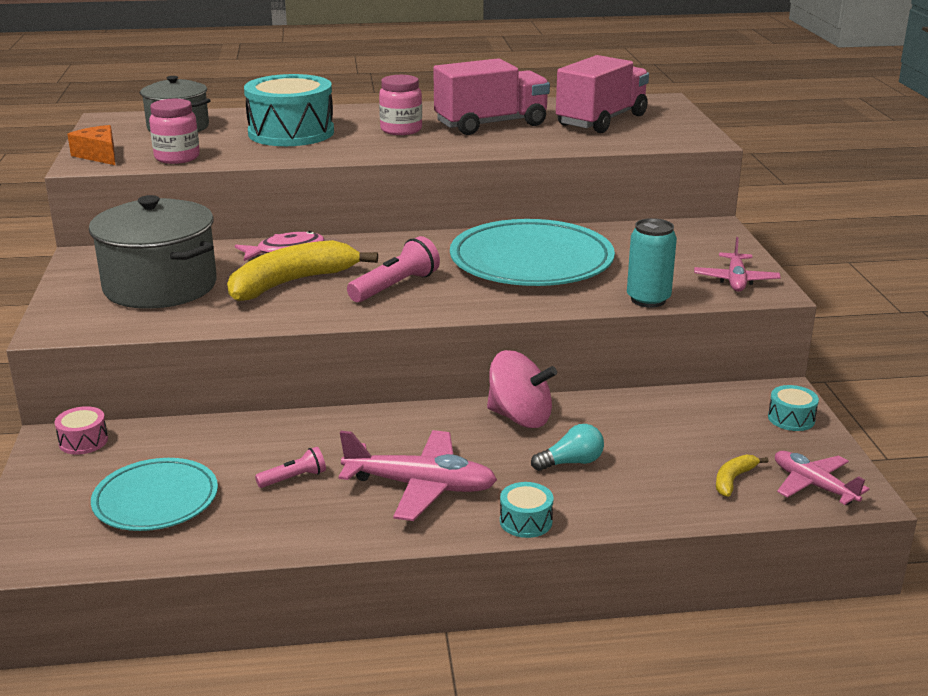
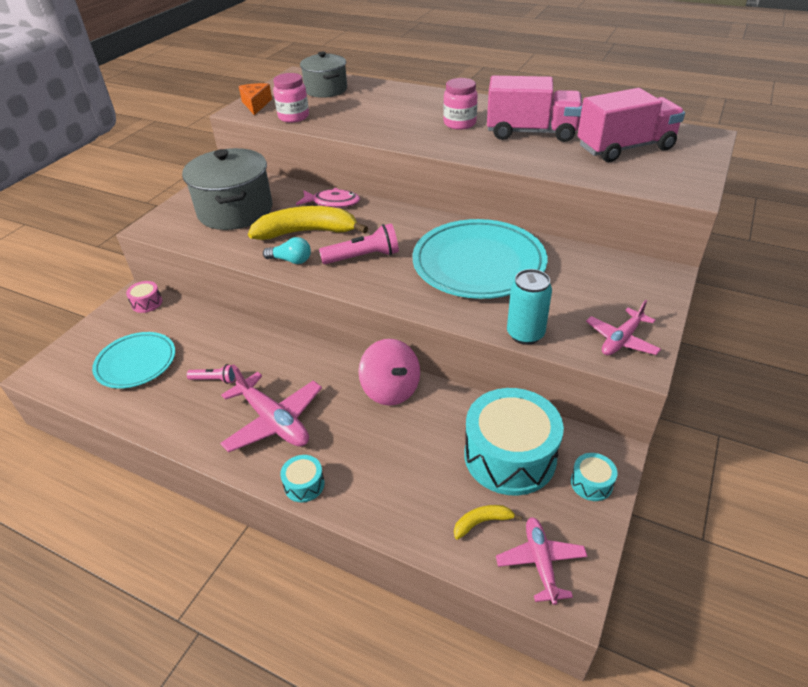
camera: 35 degrees right, 15 degrees up
(291, 133) = (385, 110): turquoise drum -> turquoise drum (510, 456)
(571, 462) = (384, 446): turquoise light bulb -> turquoise light bulb (291, 260)

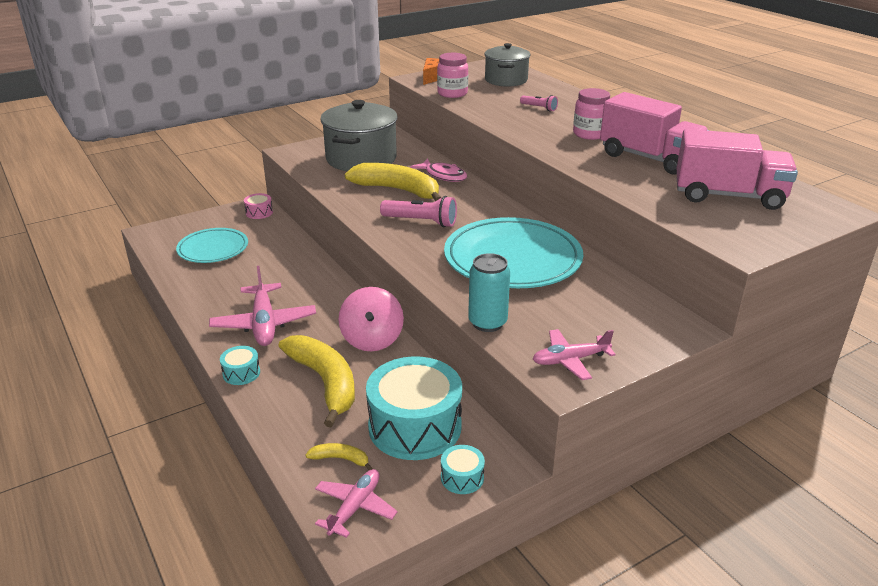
camera: 30 degrees right, 10 degrees down
(215, 380) = (252, 280): pink flashlight -> pink flashlight (539, 108)
(291, 260) = (363, 206): turquoise light bulb -> none
(392, 453) = (325, 382): none -> yellow banana

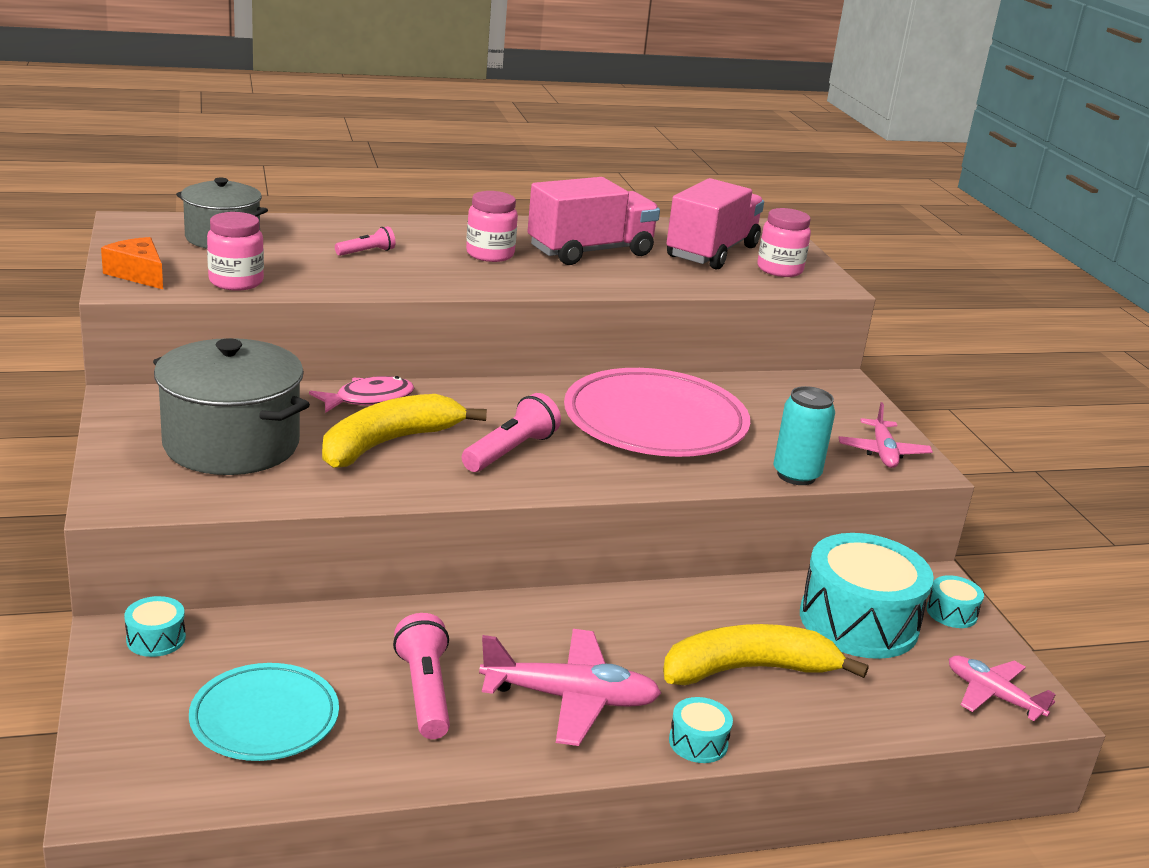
camera: 75 degrees left, 5 degrees down
(250, 281) = (424, 692): none -> pink flashlight
(259, 212) = (156, 639): pink drum -> turquoise drum
(340, 459) = (908, 689): yellow banana -> none
(372, 339) = (661, 610): pink spinning top -> none
(512, 259) = (655, 422): turquoise plate -> pink plate
(738, 225) = (779, 270): none -> pink jar

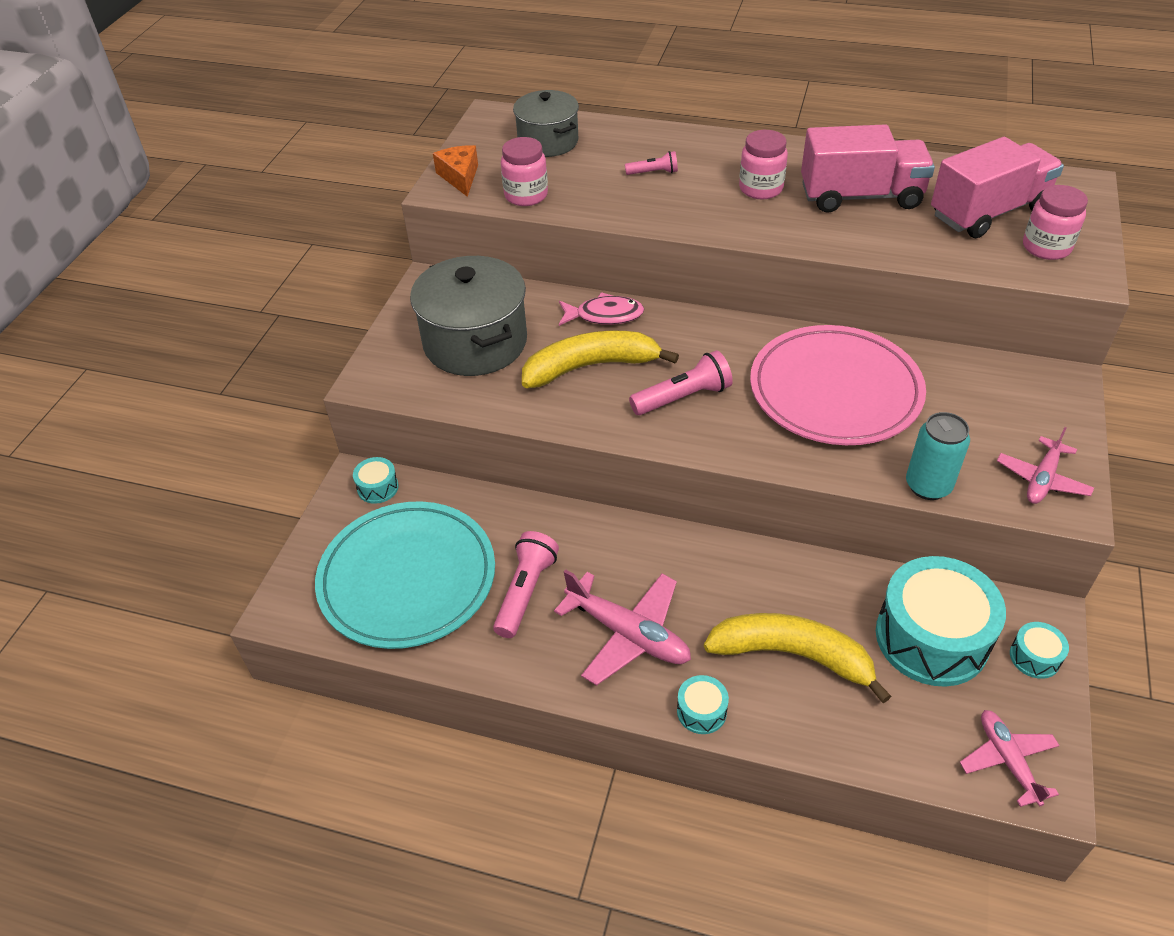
camera: 35 degrees right, 20 degrees up
(264, 718) = (407, 578): turquoise plate -> turquoise plate, size x1.67

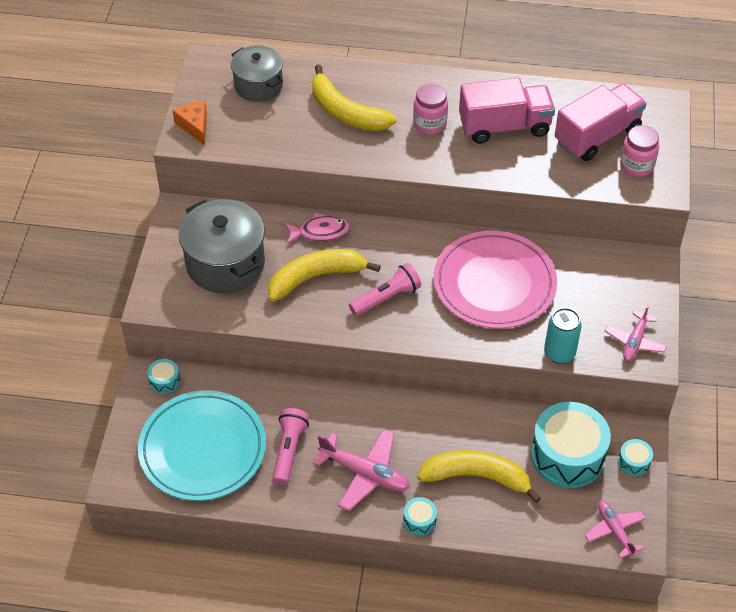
camera: 10 degrees left, 5 degrees up
(526, 195) = (250, 141): pink jar -> none
(653, 172) = (346, 112): pink flashlight -> yellow banana

